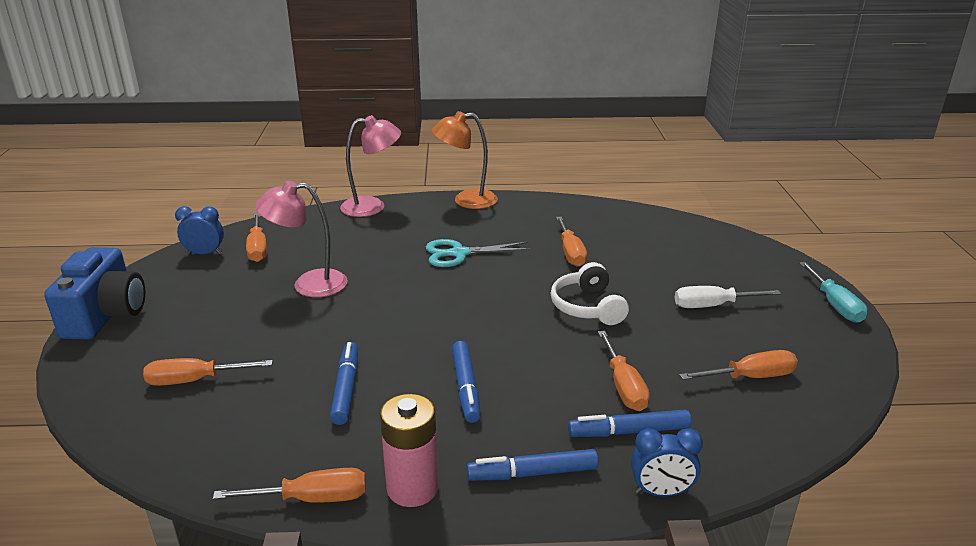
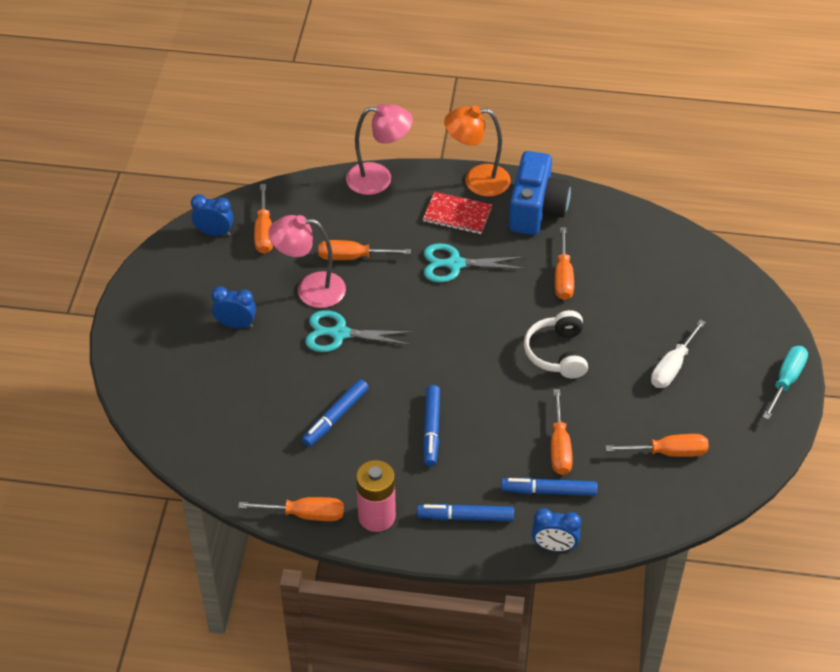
camera: 10 degrees right, 20 degrees up
(106, 315) = (136, 306): blue camera -> blue camera (536, 210)
(195, 380) = (217, 392): orange screwdriver -> orange screwdriver (353, 257)
(223, 319) = (236, 325): none -> blue clock
(343, 315) = (339, 334): none -> turquoise scissors
(346, 388) = (335, 417): blue marker -> blue marker turned 150 degrees counterclockwise
(453, 222) = (457, 215): none -> red notebook
(713, 305) = (672, 366): white screwdriver -> white screwdriver turned 60 degrees counterclockwise
(834, 305) = (786, 381): turquoise screwdriver -> turquoise screwdriver turned 150 degrees counterclockwise

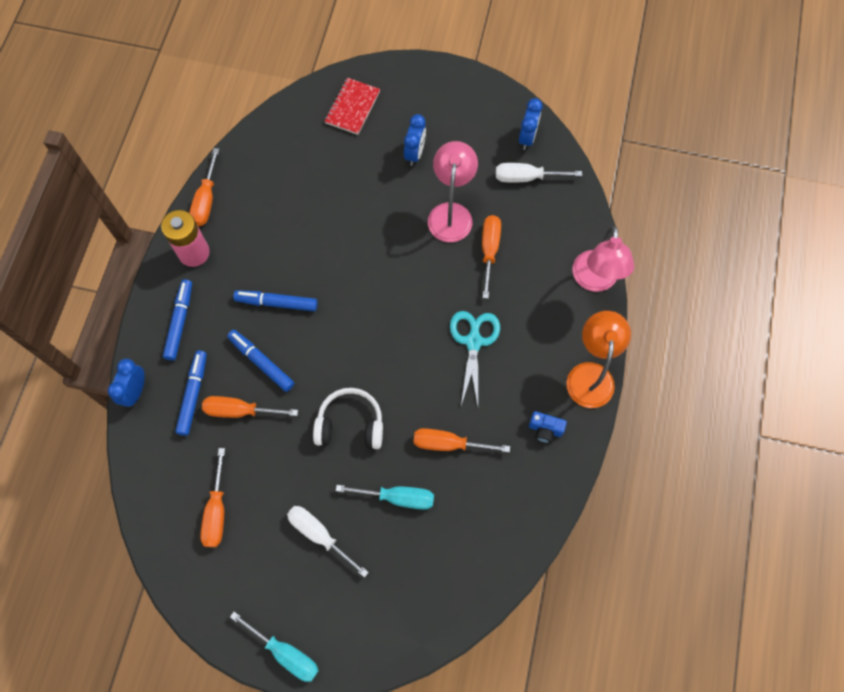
camera: 95 degrees right, 20 degrees up
(264, 232) = (526, 177): orange screwdriver -> white screwdriver
(335, 417) = (302, 227): blue marker -> blue marker (261, 362)
(339, 334) = (395, 234): turquoise scissors -> none
(457, 215) = (541, 350): red notebook -> red notebook (352, 107)
(536, 210) = (545, 429): blue camera -> blue camera, size x0.43
(623, 311) = (397, 497): none -> turquoise screwdriver

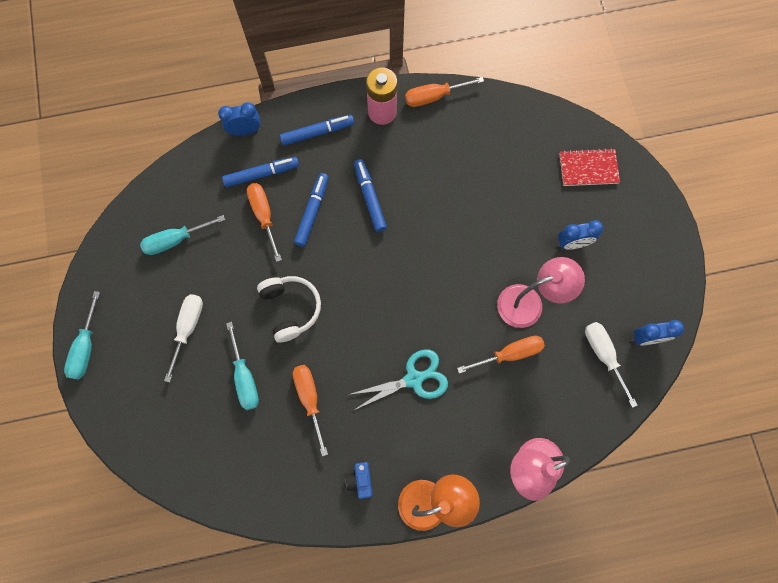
camera: 65 degrees right, 5 degrees up
(217, 511) = (176, 240): orange screwdriver -> turquoise screwdriver

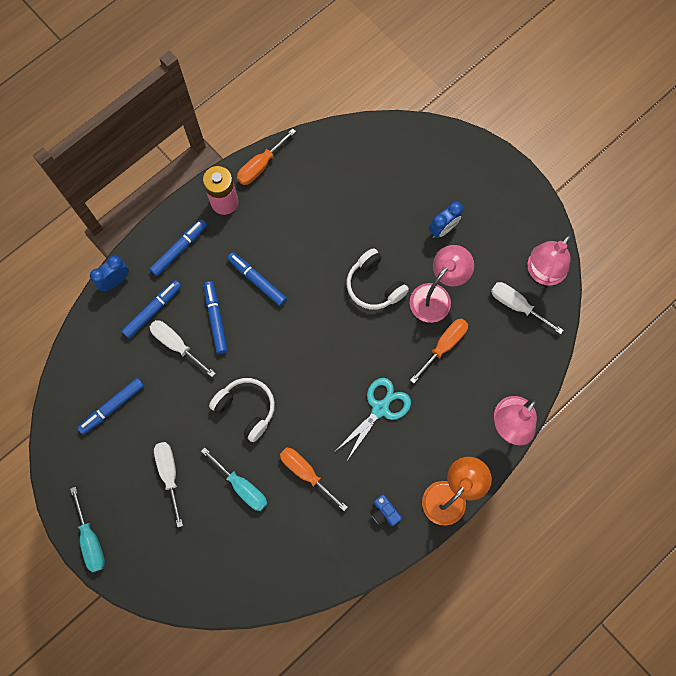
camera: 30 degrees left, 0 degrees up
(176, 240) = (112, 407): turquoise screwdriver -> blue marker
(264, 216) = (176, 345): orange screwdriver -> white screwdriver
(475, 261) = (374, 285): none -> white headphones
(588, 168) = (421, 160): red notebook -> none
(646, 338) = (542, 273): blue clock -> pink lamp

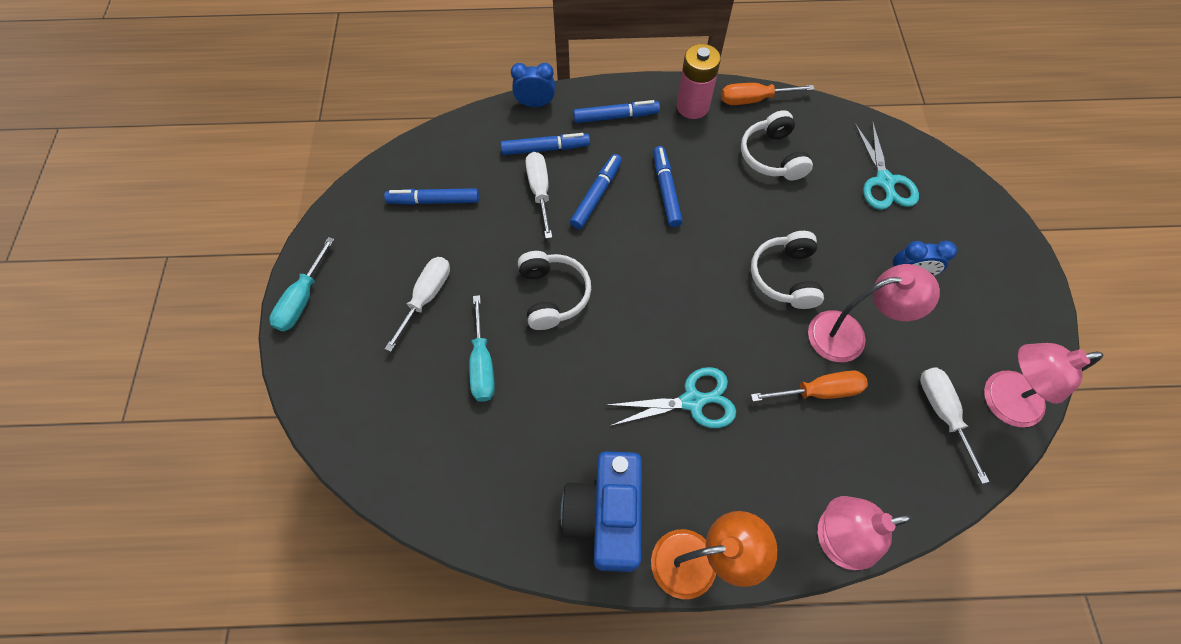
camera: 40 degrees right, 10 degrees down
(305, 203) = (772, 156): none -> white headphones
(306, 473) = (557, 403): orange screwdriver -> none
(384, 512) = (606, 515): blue camera -> blue camera, size x2.33
(387, 169) = (885, 182): none -> turquoise scissors

